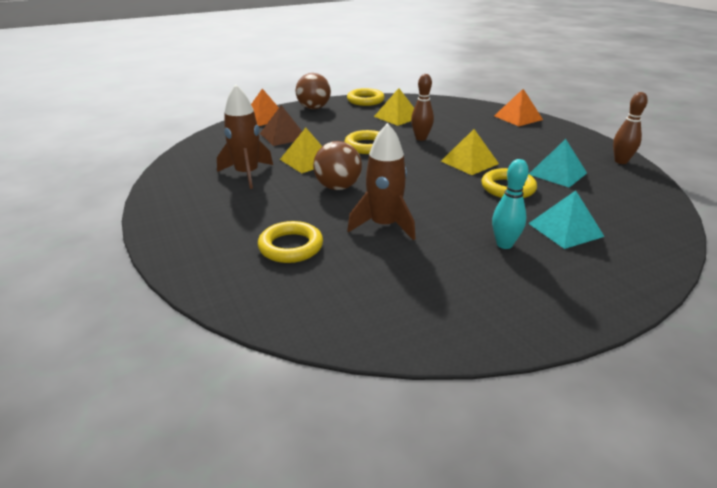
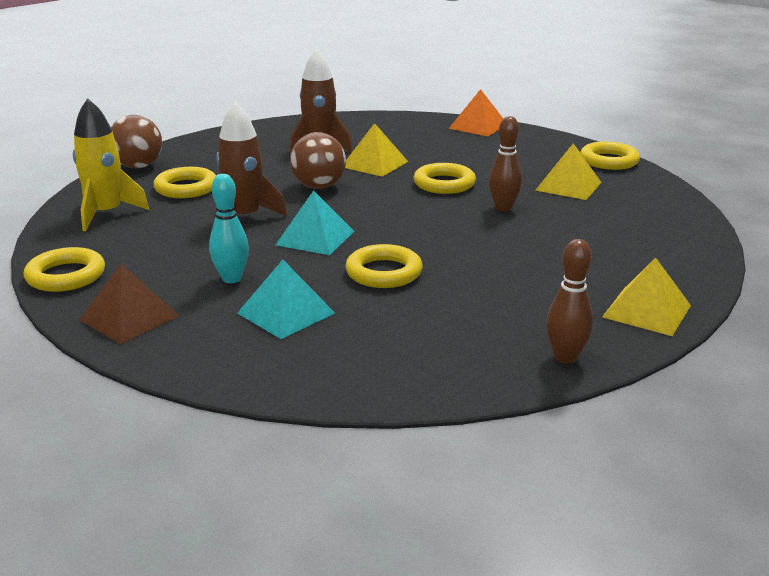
camera: 70 degrees right, 5 degrees down
(283, 136) = (432, 143): brown pyramid -> brown pyramid (129, 317)
(313, 108) = (540, 141): brown ball -> brown ball (138, 166)
(327, 299) = (106, 214): none -> yellow rocket
(469, 162) = (448, 243): yellow pyramid -> yellow pyramid (647, 311)
(476, 333) = (66, 276): none -> yellow ring
(518, 117) = (679, 265): orange pyramid -> none
(557, 173) = (463, 304): turquoise pyramid -> turquoise pyramid (315, 238)

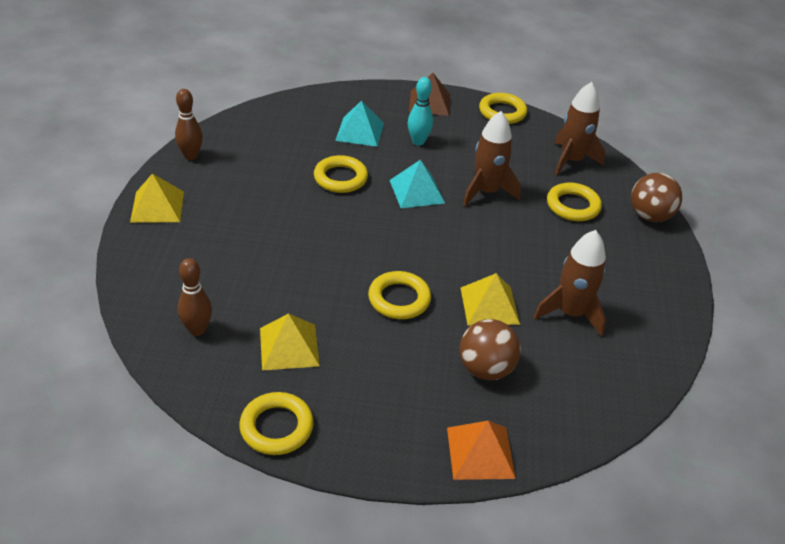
camera: 140 degrees right, 15 degrees up
(106, 214) = (571, 160): yellow rocket -> brown rocket
(318, 186) = (489, 249): brown ball -> brown ball (485, 369)
(503, 208) = (321, 282): brown bowling pin -> brown bowling pin (197, 330)

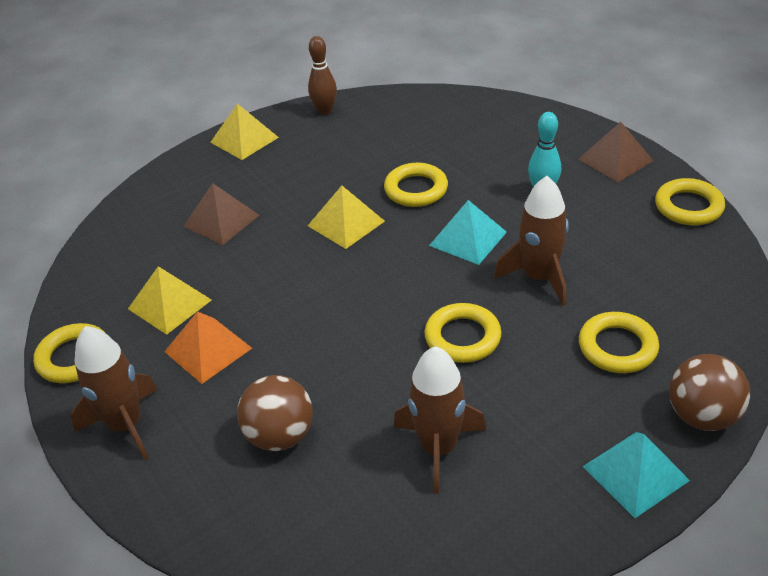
camera: 55 degrees right, 0 degrees up
(197, 330) = (134, 249): brown bowling pin -> none
(234, 271) = (221, 220): none -> brown pyramid
(360, 131) = (498, 155): turquoise pyramid -> turquoise pyramid (635, 473)
(399, 299) = (304, 324): yellow ring -> yellow ring (462, 337)
(480, 452) = (167, 499): orange pyramid -> orange pyramid (208, 350)
(489, 305) = (371, 384): yellow pyramid -> yellow pyramid (346, 223)
(571, 160) = (695, 299): brown rocket -> brown rocket (126, 425)

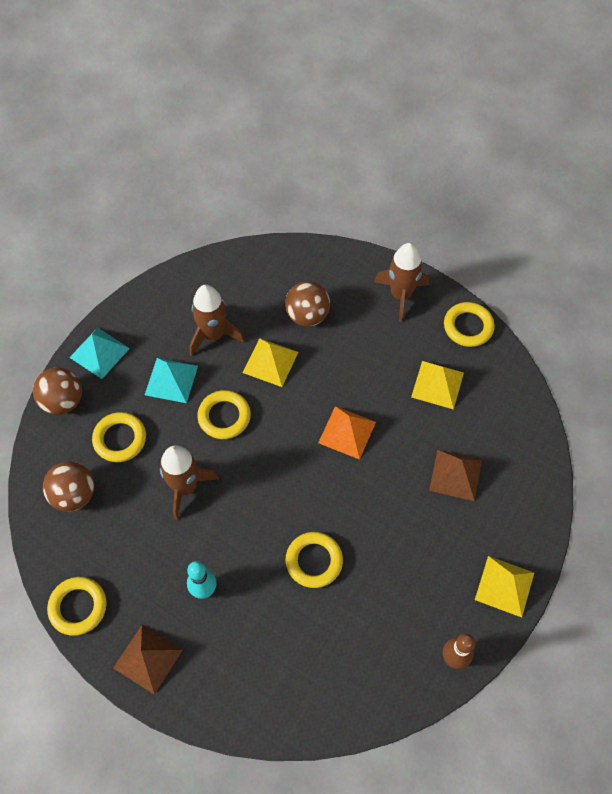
camera: 155 degrees right, 20 degrees up
(208, 350) = (386, 357): orange pyramid -> orange pyramid (347, 432)
(346, 223) = (354, 502): yellow pyramid -> yellow pyramid (270, 362)
(468, 238) = (250, 513): turquoise pyramid -> turquoise pyramid (171, 380)
(689, 302) = (74, 495): none -> brown ball

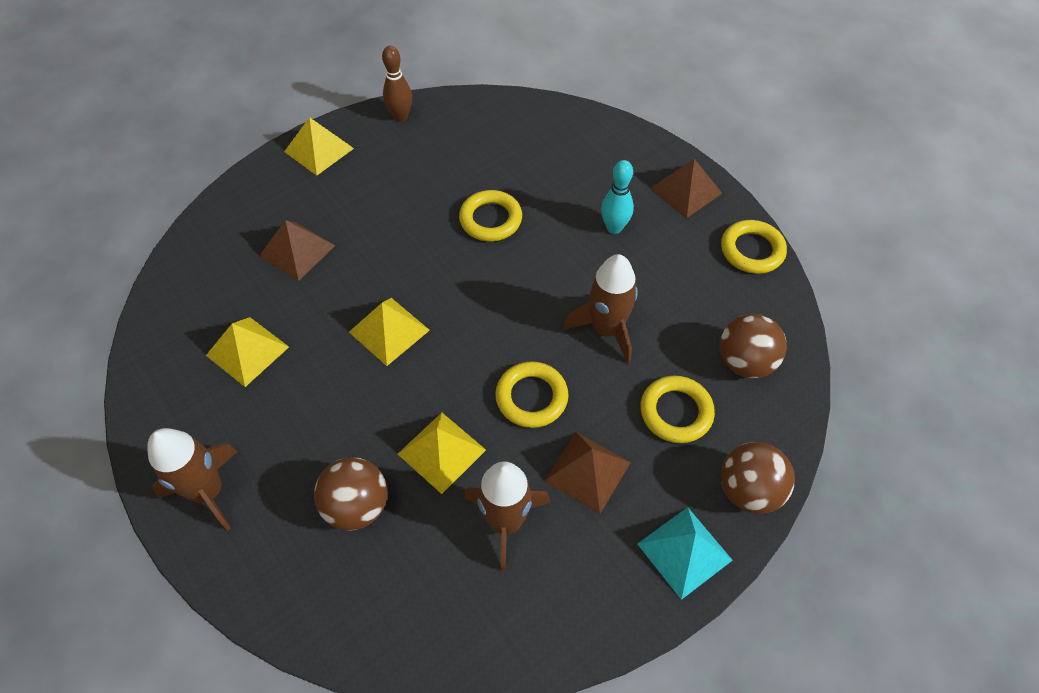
camera: 160 degrees left, 5 degrees down
(171, 380) = (587, 471): turquoise pyramid -> brown pyramid
(347, 432) = (389, 331): orange pyramid -> yellow pyramid
(468, 327) = (154, 412): yellow ring -> none

